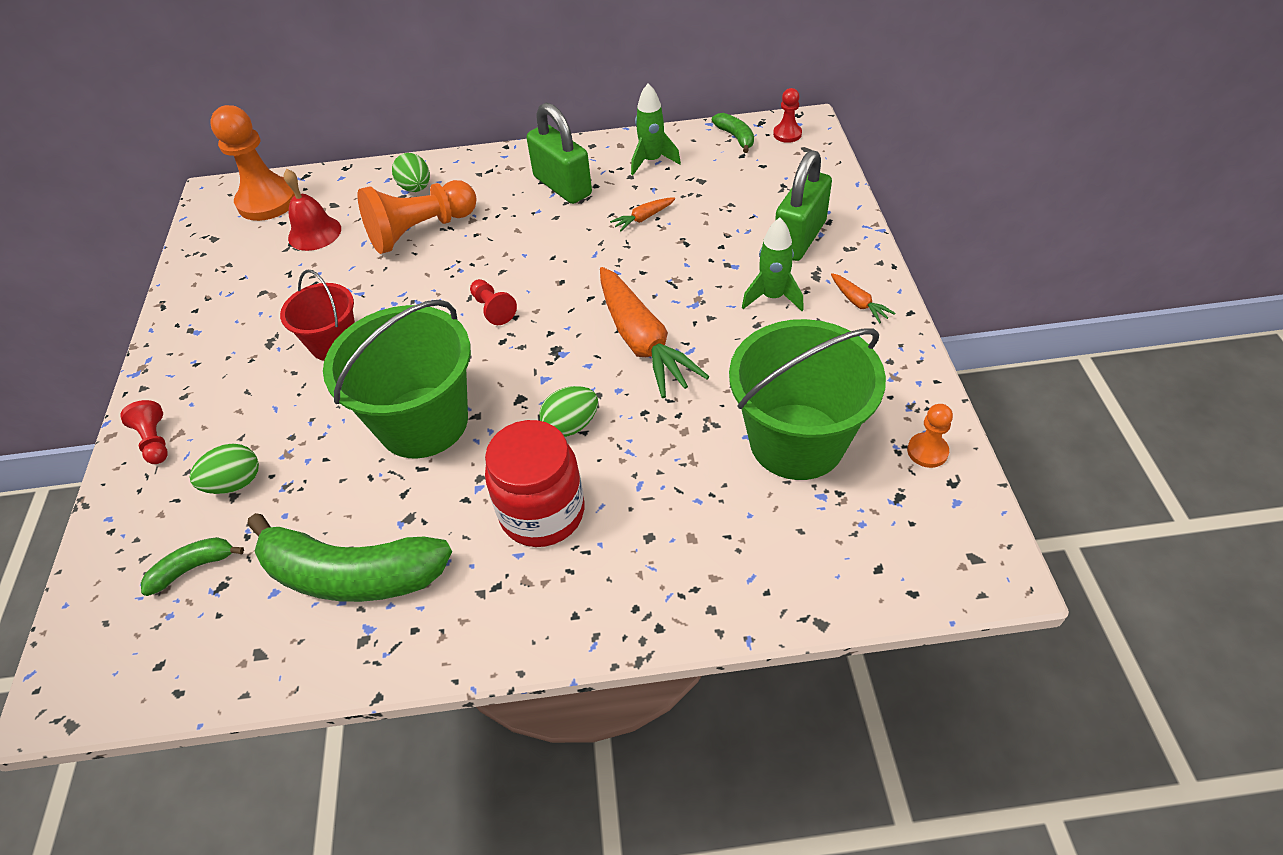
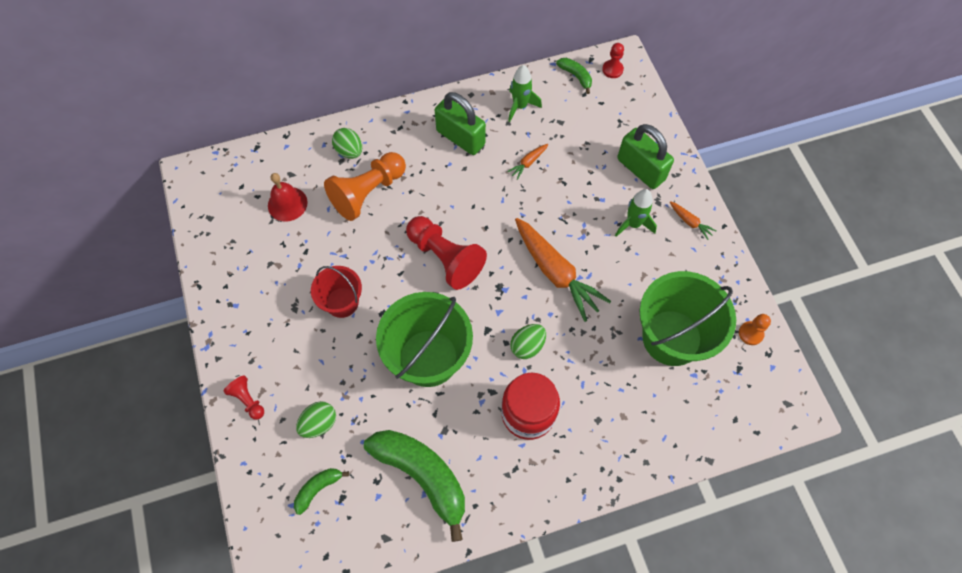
camera: 15 degrees left, 15 degrees up
(267, 201) = (237, 176): orange pawn -> none
(351, 574) = (423, 476): green banana -> green banana turned 135 degrees counterclockwise
(493, 309) = (445, 258): red pawn -> red pawn, size x2.06
(799, 238) = (640, 169): green padlock -> green padlock turned 60 degrees counterclockwise

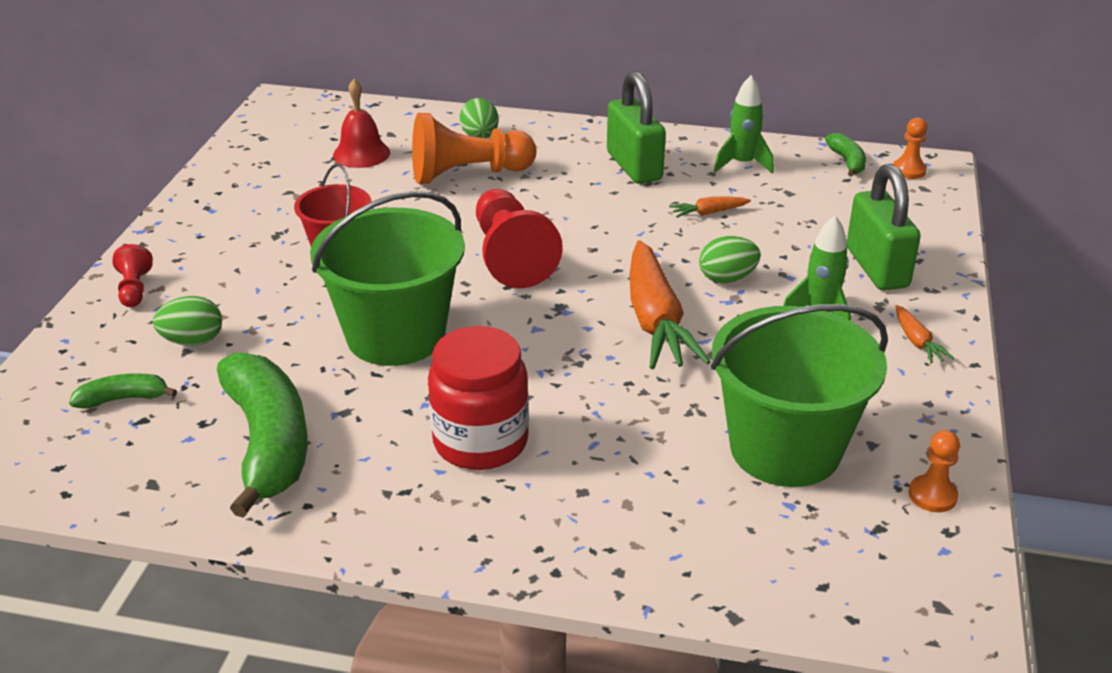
camera: 30 degrees right, 30 degrees down
(527, 346) = (546, 375): green egg -> green egg (727, 278)
(612, 69) = (908, 170): red pawn -> orange pawn

